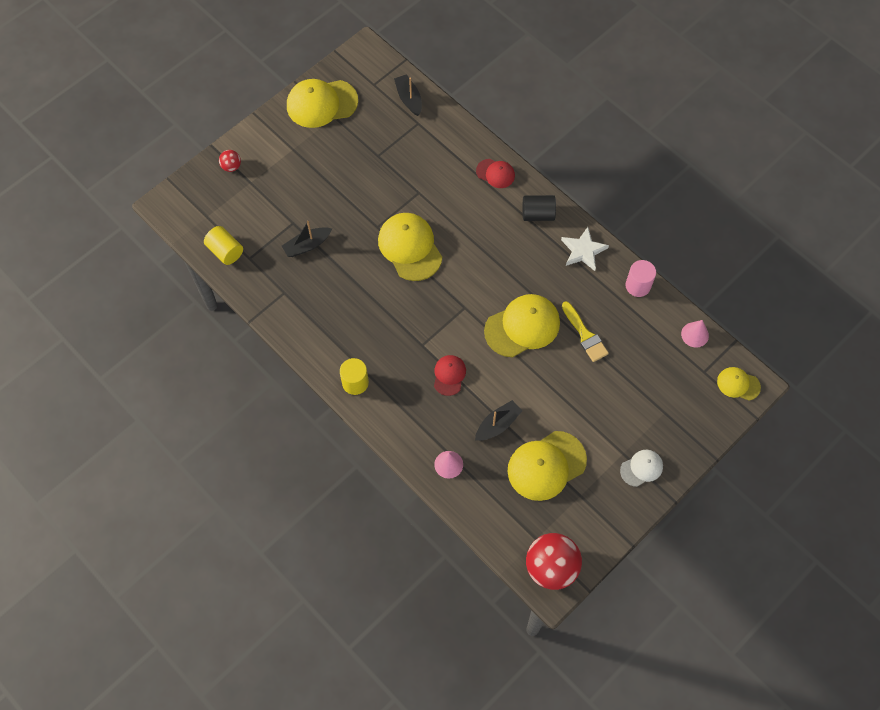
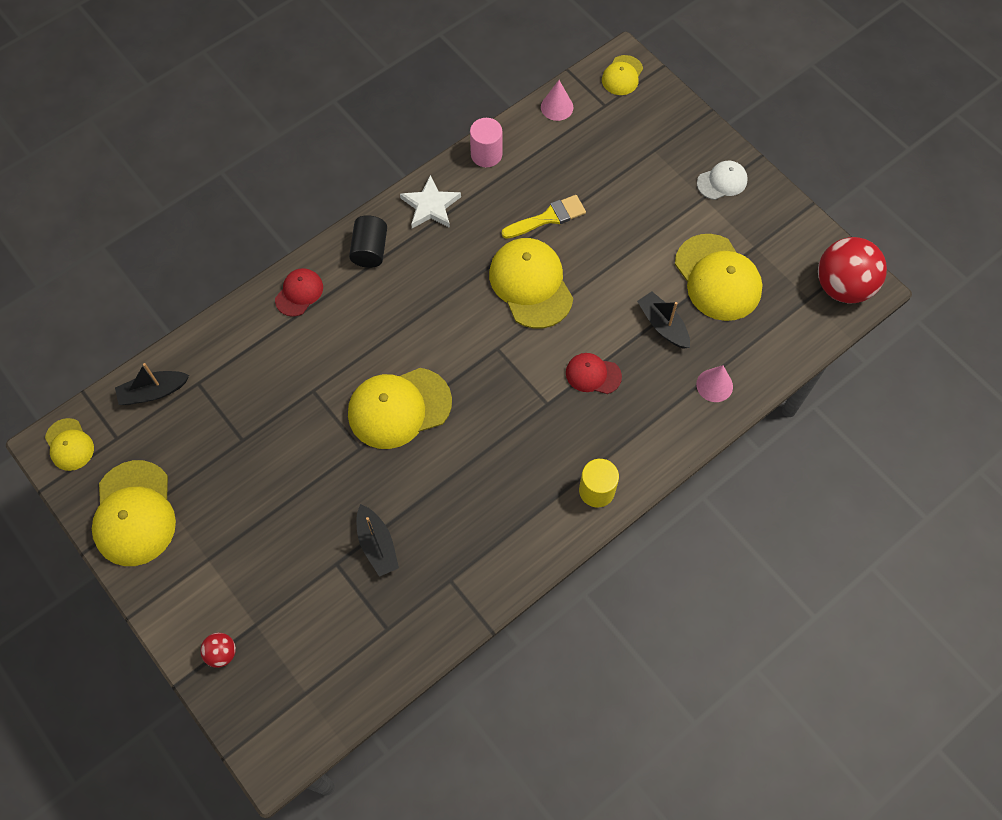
camera: 85 degrees left, 0 degrees up
(225, 251) = (371, 664): yellow cylinder -> none
(367, 59) = (69, 445): none -> yellow cap
(641, 468) = (722, 181): white cap -> white cap turned 90 degrees clockwise

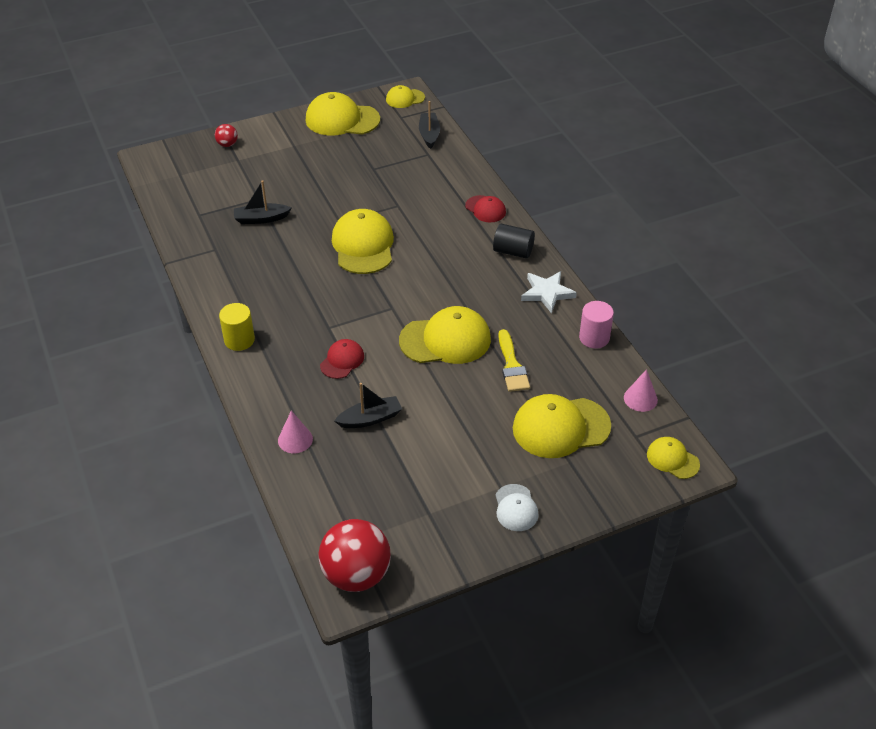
camera: 105 degrees right, 20 degrees down
(718, 278) = (404, 473): yellow cap -> yellow cap (560, 427)

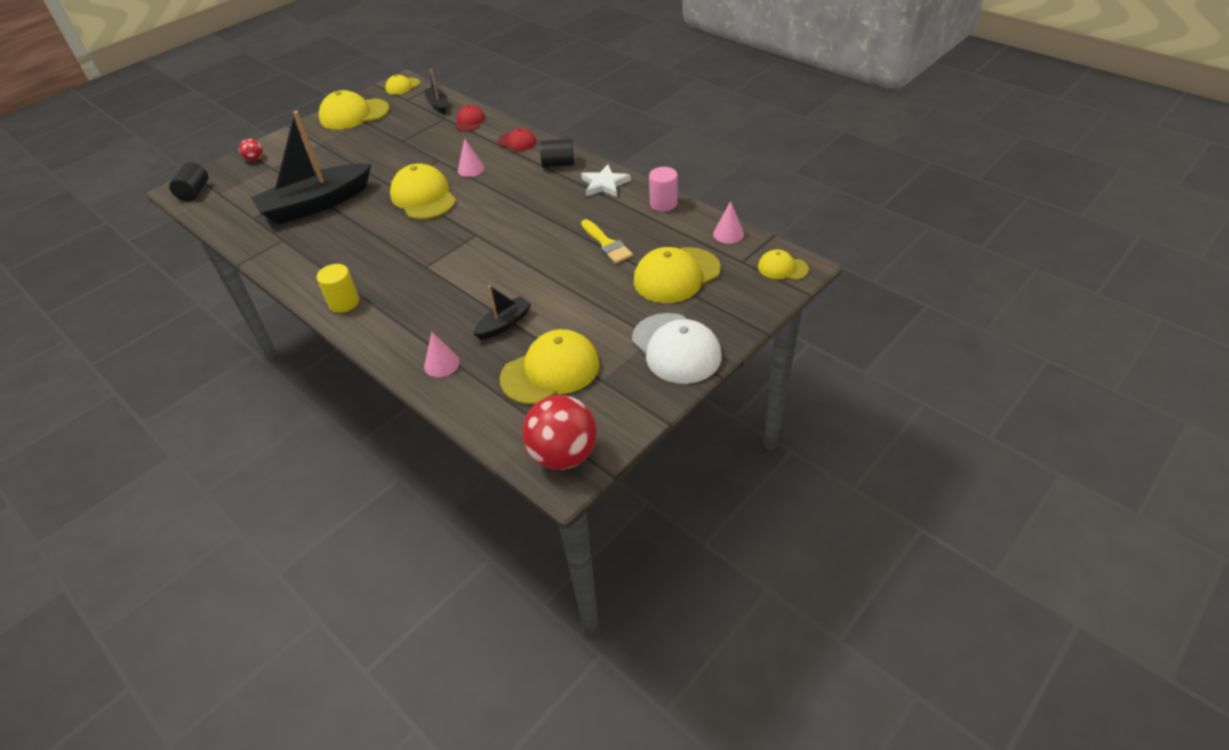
camera: 20 degrees left, 0 degrees up
(159, 166) = (194, 192): none -> black cylinder
(261, 219) = (316, 204): black boat -> black boat, size x2.12
(342, 360) = (452, 288): red cap -> red cap (469, 121)
(424, 227) = (471, 169): none -> pink cone
(445, 340) = (538, 243): yellow cap -> yellow cap (550, 371)
(516, 508) = (676, 348): white cap -> white cap, size x1.85

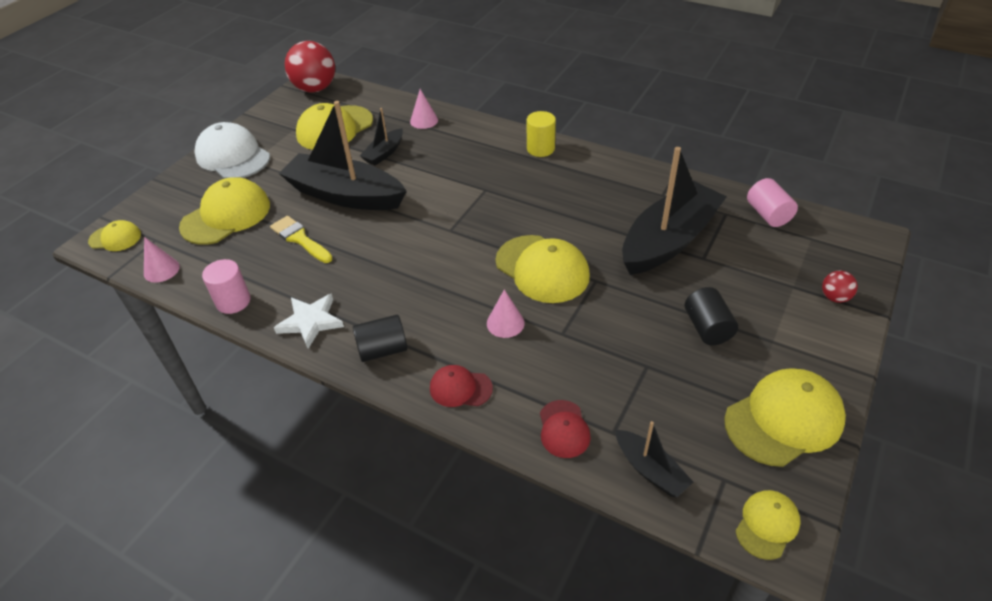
camera: 165 degrees right, 0 degrees up
(194, 192) = (844, 235): black cylinder -> black cylinder (707, 328)
(225, 213) = (768, 214): none -> pink cylinder
(558, 280) = (345, 195): none -> black boat

